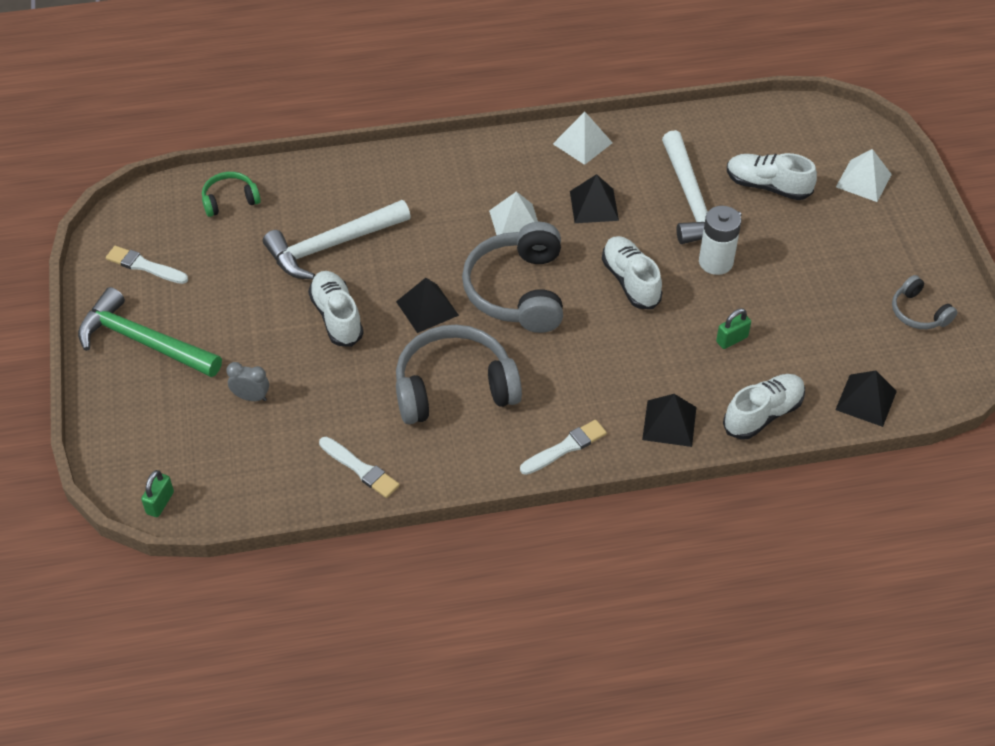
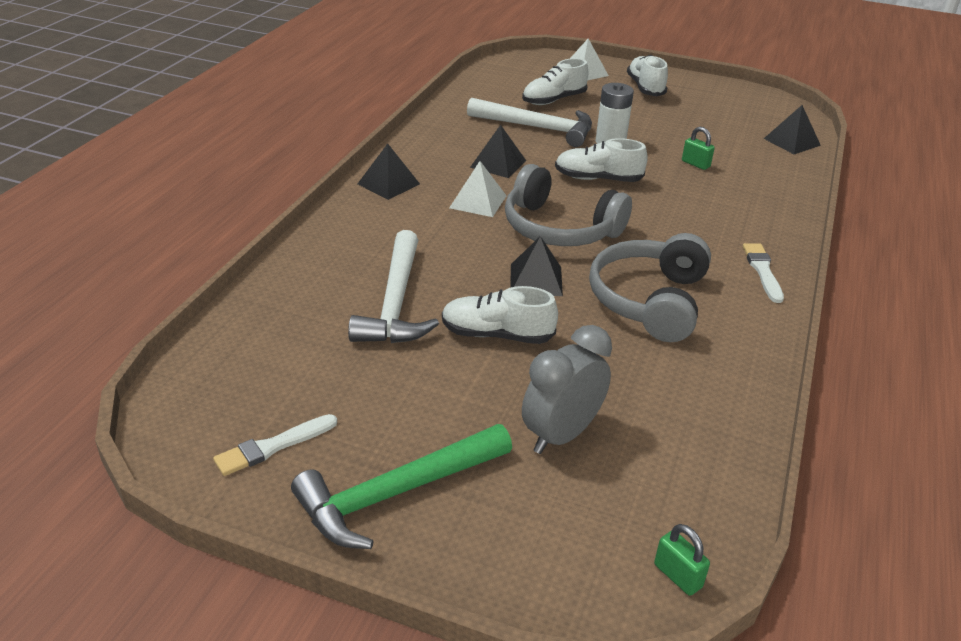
camera: 60 degrees left, 15 degrees down
(230, 200) = (250, 344): green headphones -> none
(251, 397) = (561, 435): grey clock -> grey clock, size x1.87
(360, 469) = (718, 394): white brush -> none
(582, 143) = (423, 144): white pyramid -> none
(669, 423) = (765, 217): black pyramid -> black pyramid (388, 184)
(732, 339) = (695, 164): green padlock -> green padlock turned 45 degrees counterclockwise
(763, 414) = (781, 179): white shoe -> white shoe (645, 88)
(918, 313) = (723, 99): grey headphones -> none

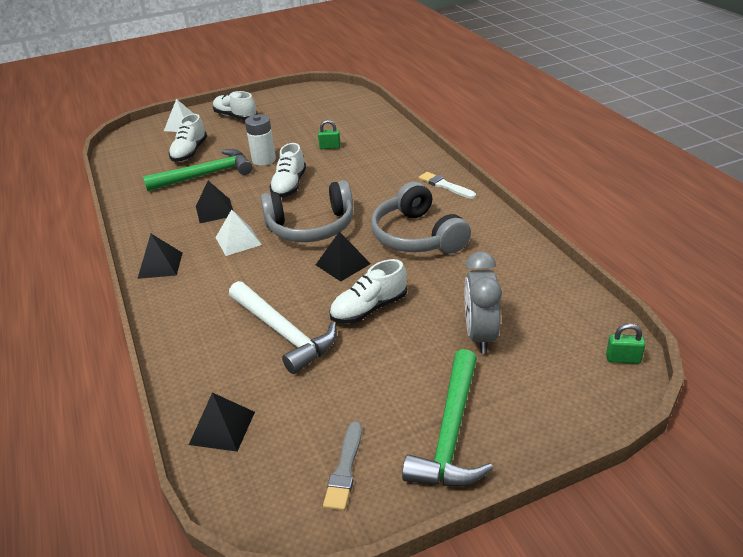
camera: 40 degrees left, 0 degrees up
(273, 446) = (345, 469): white brush -> grey brush
(537, 128) = (206, 175): white hammer -> green hammer
(598, 179) = (289, 185): white shoe -> white shoe turned 45 degrees counterclockwise
(792, 142) = (360, 108): black pyramid -> black pyramid (222, 428)

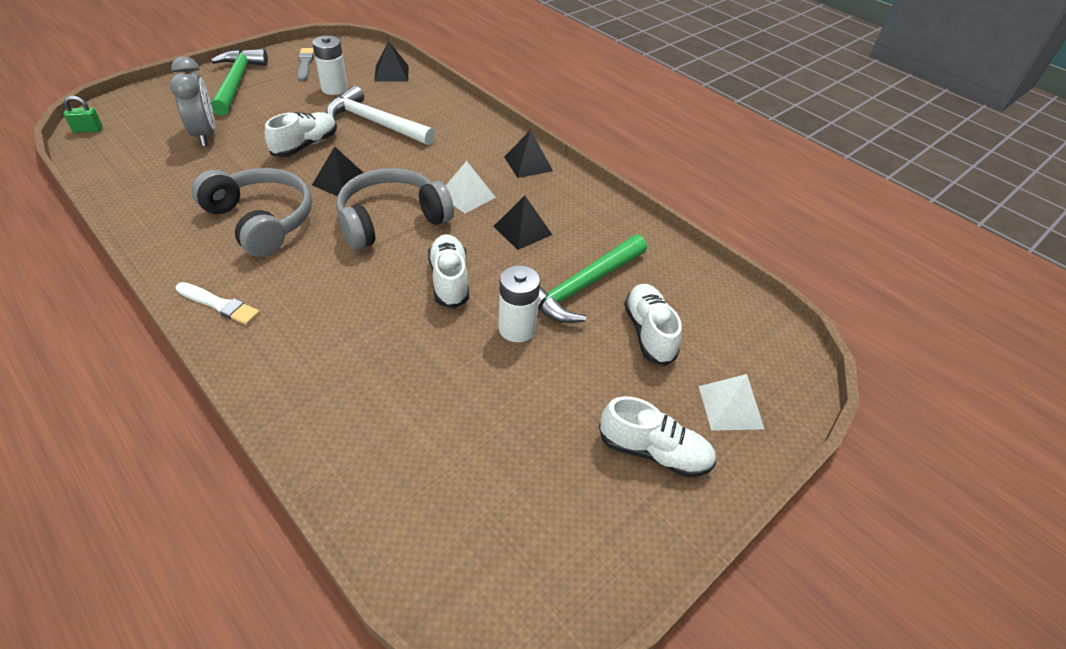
camera: 155 degrees right, 10 degrees up
(314, 401) = (334, 88): none -> white battery
(330, 147) = (421, 375): green padlock -> none

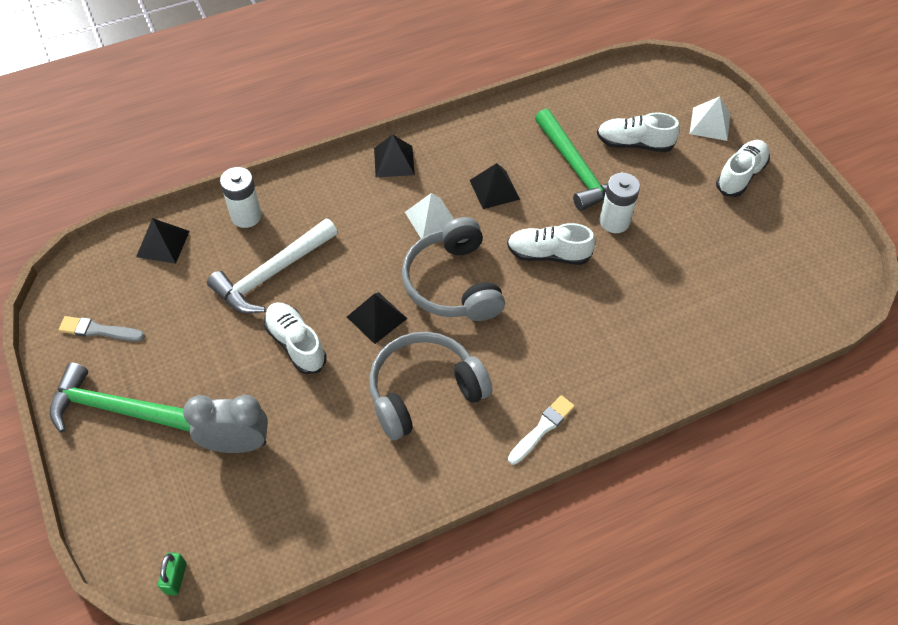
camera: 70 degrees left, 10 degrees up
(334, 88) = (177, 305): white battery -> white battery (246, 216)

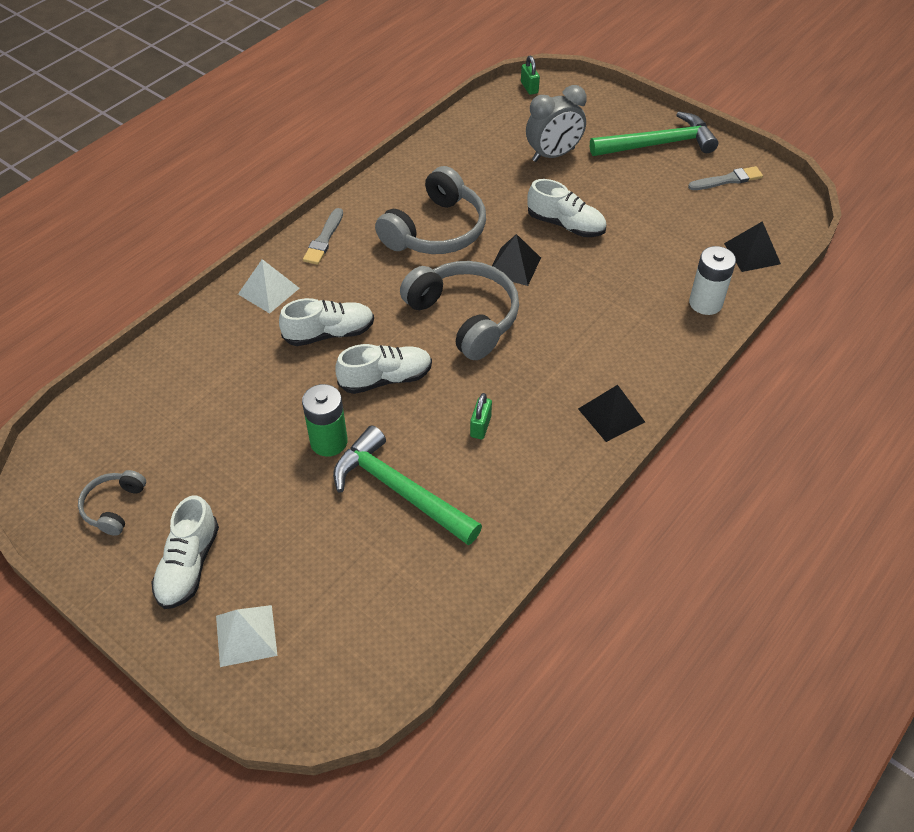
camera: 155 degrees right, 5 degrees down
(271, 274) = (634, 265): white hammer -> none
(431, 219) = (526, 368): white pyramid -> white pyramid (268, 291)
(494, 189) = (480, 426): black pyramid -> green padlock
(542, 429) = (324, 239): white brush -> grey brush
(614, 221) = (329, 442): white battery -> green battery
(634, 144) = (341, 557): white shoe -> white shoe (329, 333)
(791, 234) = (114, 507): none -> grey headphones

